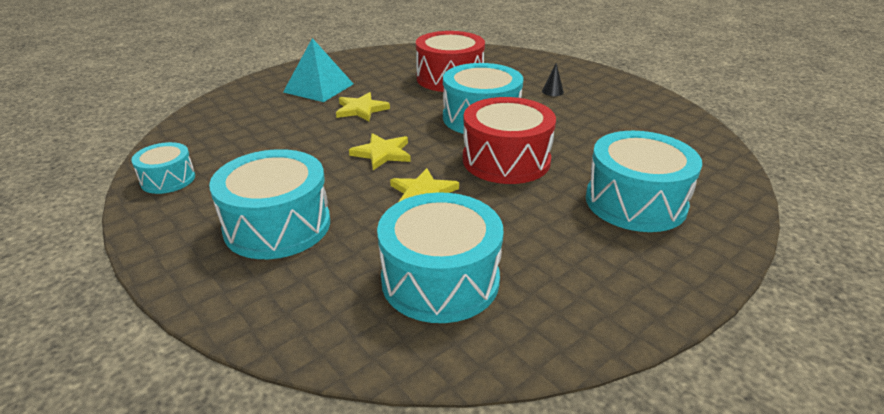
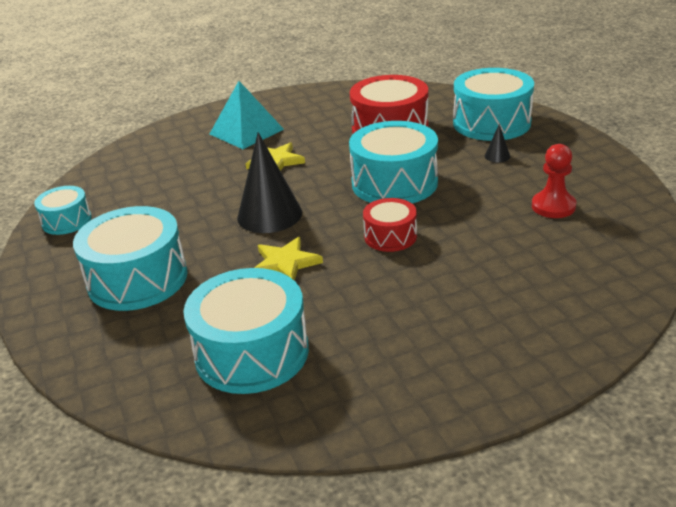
camera: 20 degrees right, 0 degrees up
(382, 153) = (269, 215): yellow star -> black cone
(506, 160) = (390, 236): red drum -> red drum, size x0.55
(624, 124) = (553, 206): none -> red pawn
(635, 202) = (498, 301): turquoise drum -> turquoise drum (491, 123)

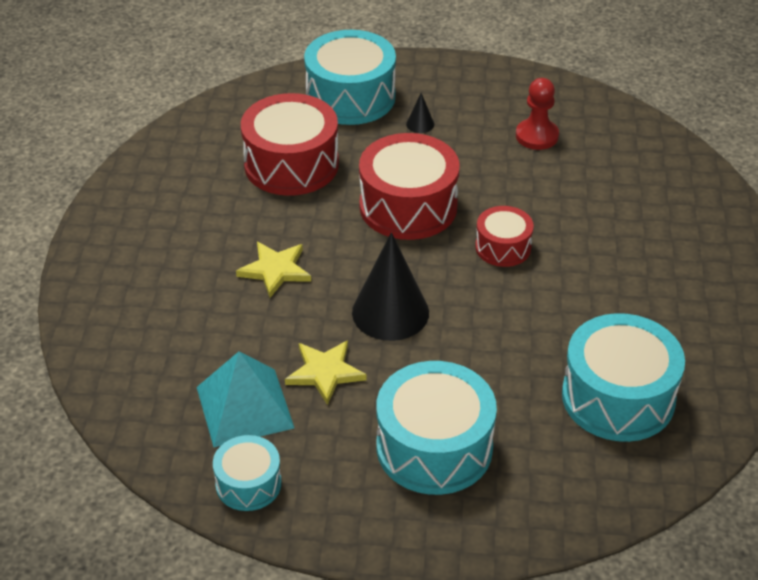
camera: 65 degrees left, 10 degrees up
(246, 131) = (172, 269): turquoise pyramid -> turquoise pyramid (244, 407)
(285, 263) = (492, 331): yellow star -> yellow star (325, 372)
(394, 183) = (408, 206): turquoise drum -> red drum

